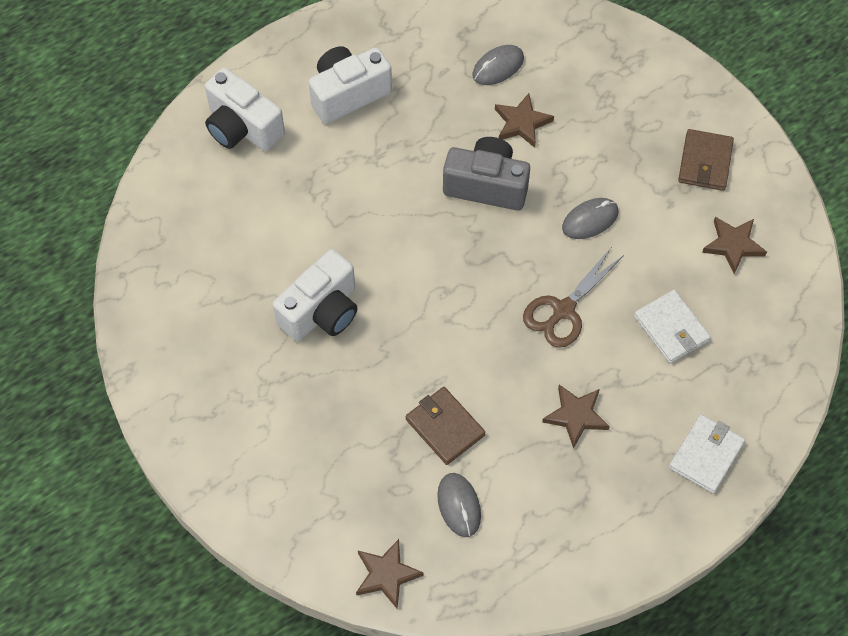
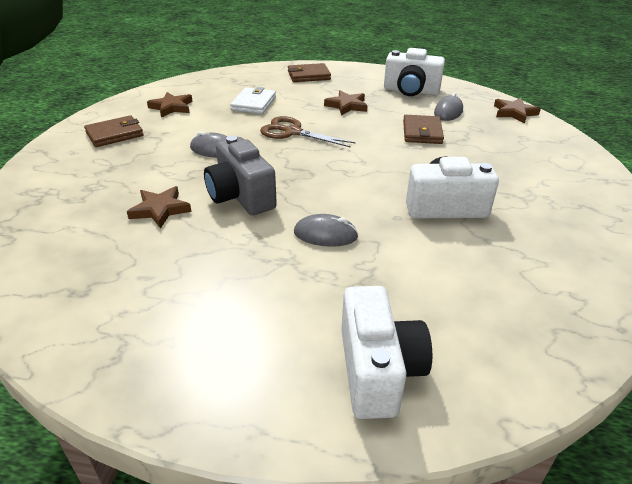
camera: 135 degrees left, 25 degrees down
(348, 94) = (241, 321): white camera -> white camera (411, 91)
(498, 67) = (107, 250): grey mouse -> grey mouse (325, 234)
(563, 310) = (292, 132): brown scissors -> brown scissors turned 150 degrees counterclockwise
(706, 455) = (309, 75): white wallet -> brown wallet

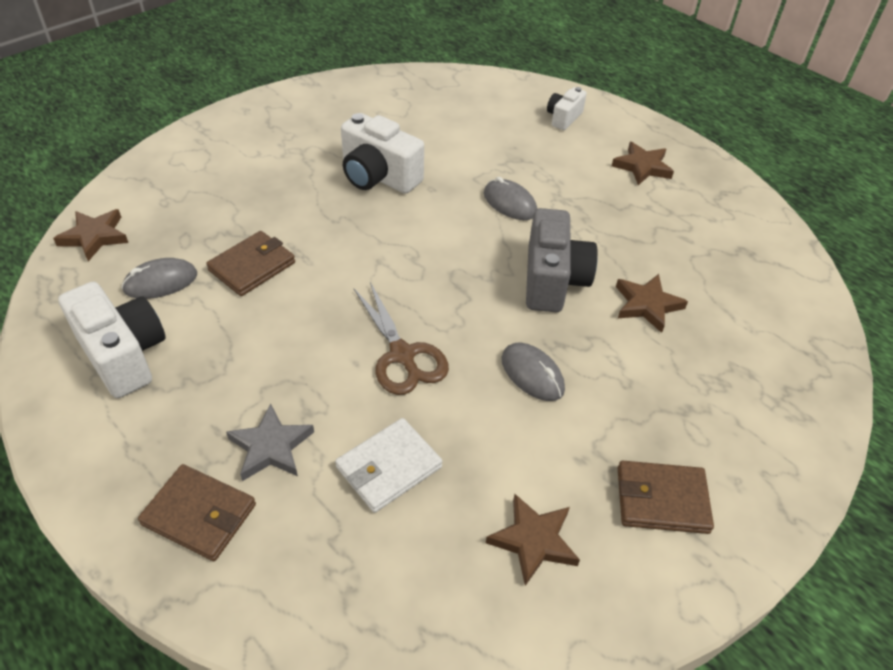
camera: 145 degrees left, 10 degrees up
(309, 93) = (271, 447): none -> grey star
(347, 106) = (262, 373): brown star -> brown star (642, 167)
(378, 370) = (563, 118): white camera -> white camera, size x0.56

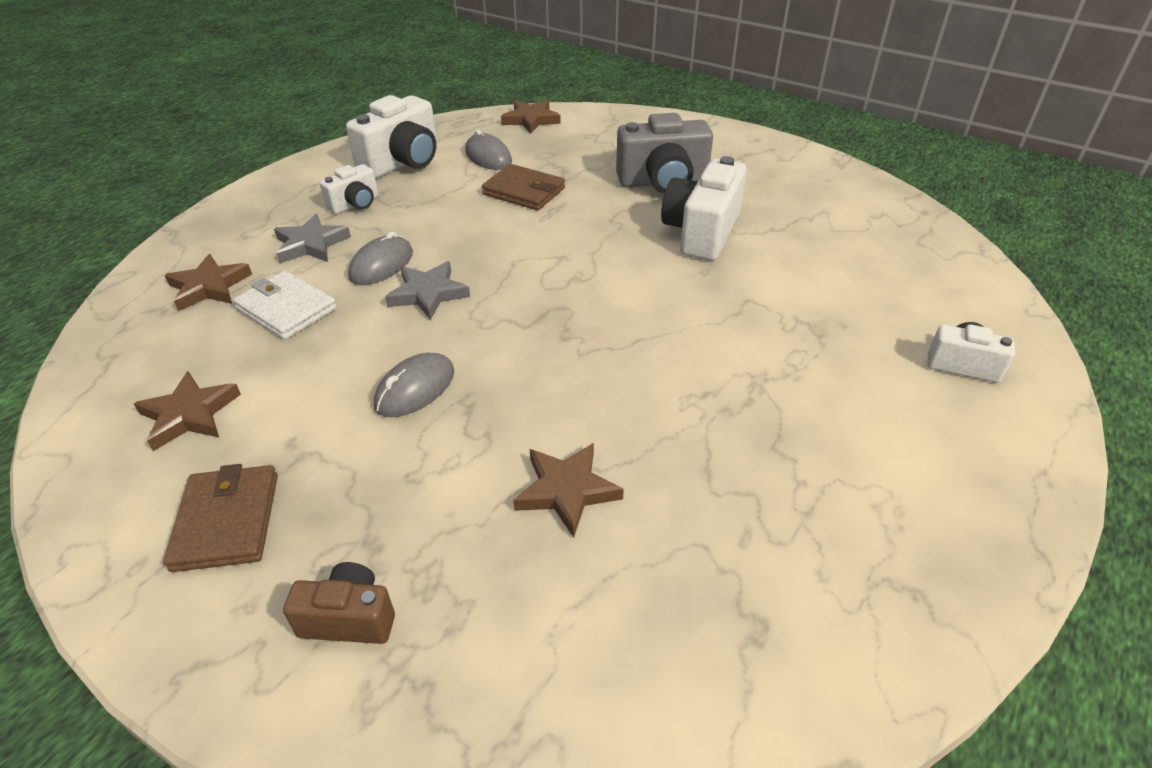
camera: 80 degrees right, 5 degrees down
(199, 514) = (246, 227): brown wallet -> none
(201, 404) = (355, 204): none -> white camera
(402, 355) = (428, 294): brown scissors -> grey star
(509, 203) = (716, 335): grey mouse -> grey mouse (381, 265)
(553, 280) = (581, 390): grey camera -> grey camera (663, 182)
(642, 167) = (906, 468): brown star -> brown star (209, 287)
(745, 424) = (349, 618): none -> brown camera

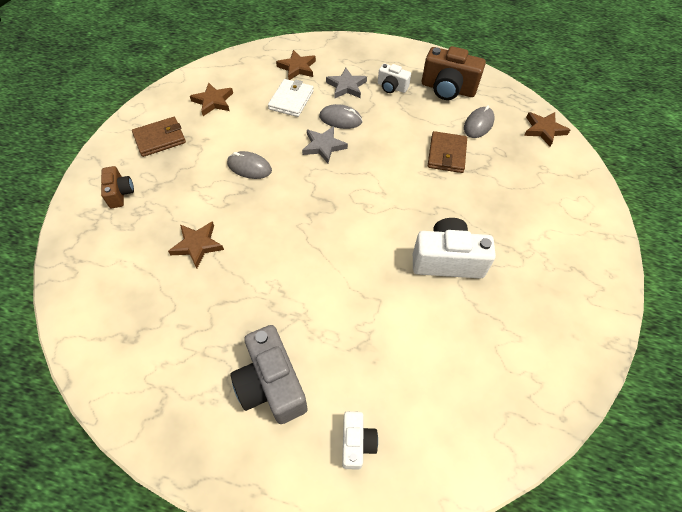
camera: 70 degrees right, 15 degrees up
(403, 162) = (448, 89): white camera -> brown camera
(663, 182) = (502, 225): grey camera -> grey camera (271, 384)

